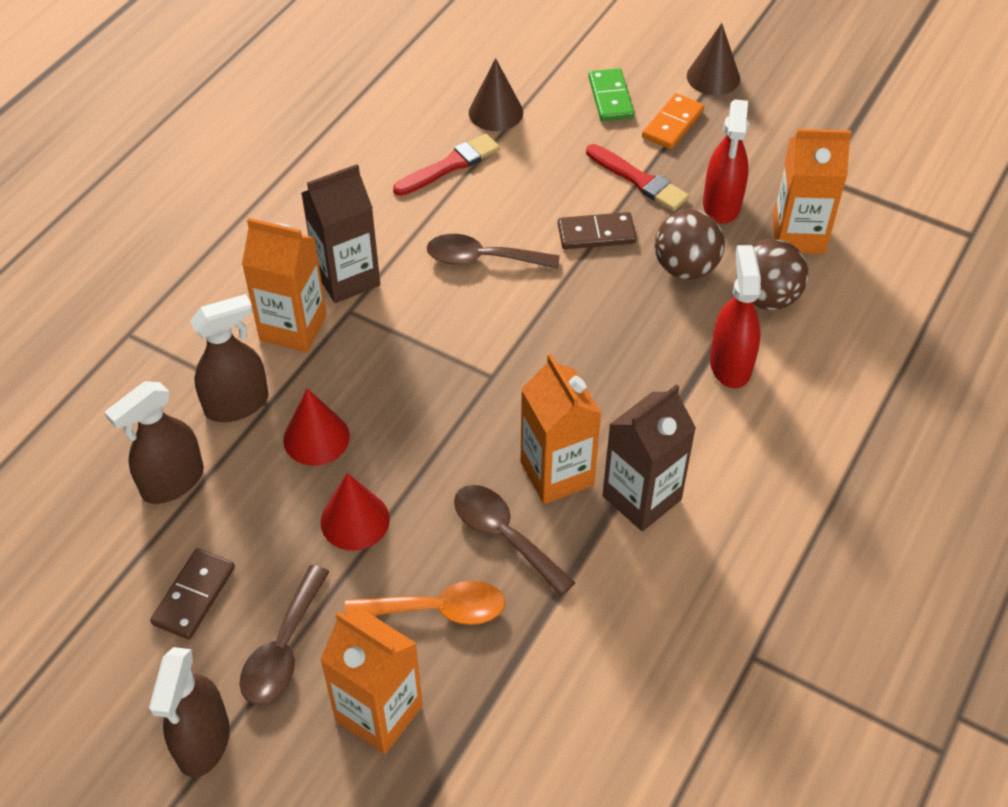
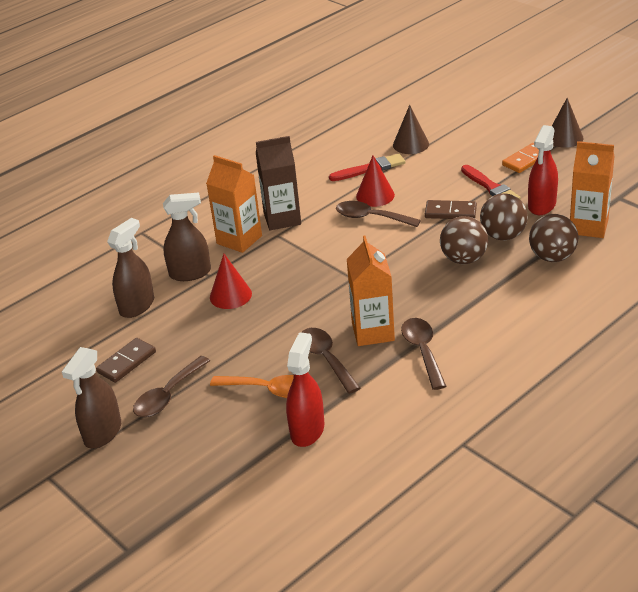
camera: 20 degrees right, 15 degrees down
(172, 482) = (137, 306): brown spray bottle -> brown spray bottle turned 150 degrees clockwise
(355, 520) = (237, 339): red cone -> red cone (375, 195)
(379, 713) = (211, 436): orange carton -> none
(610, 98) = (490, 143): green domino -> none
(641, 498) = (423, 351): brown carton -> brown spoon
(644, 319) = (463, 259): none -> brown ball
(730, 364) = (512, 289): red spray bottle -> red spray bottle (307, 430)

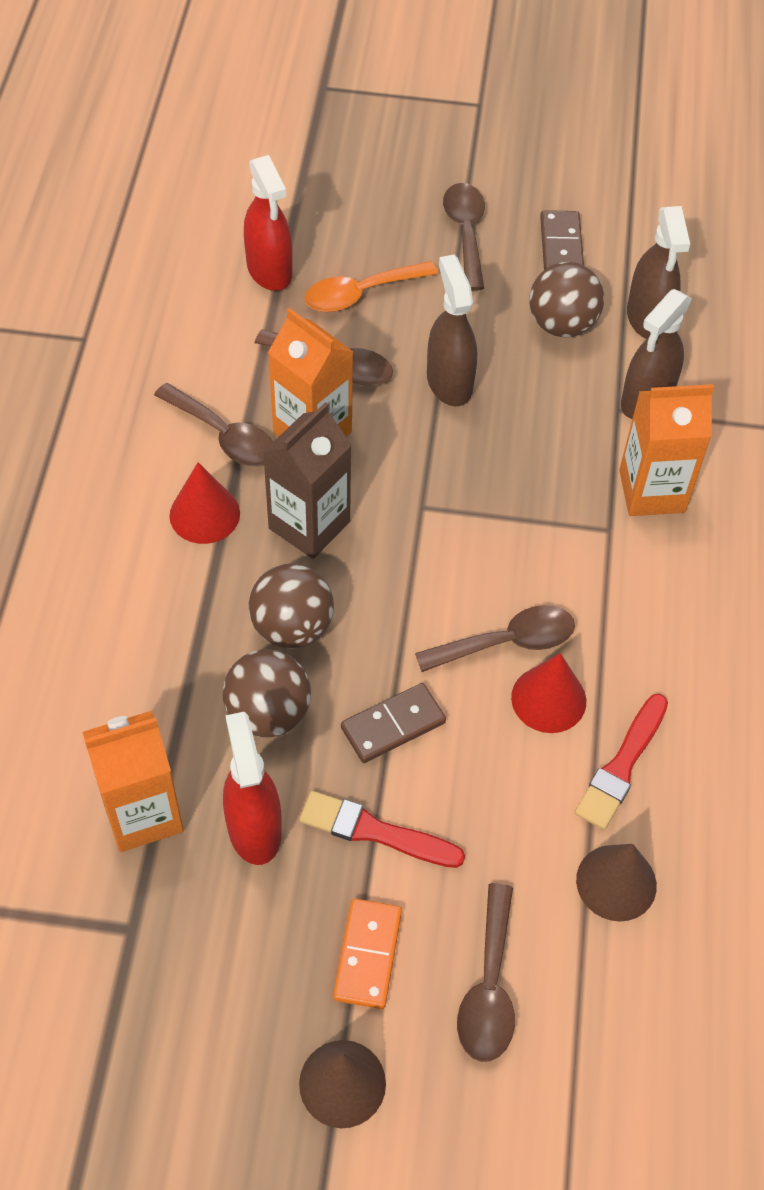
camera: 135 degrees right, 20 degrees up
(102, 433) = (482, 164): brown spray bottle -> brown spray bottle (449, 382)
(230, 295) = (552, 393): red cone -> red cone (204, 514)
(282, 219) = (638, 566): brown carton -> brown carton (309, 525)
(487, 139) = (488, 987): none -> brown spoon
(552, 257) = (160, 704): brown ball -> brown ball (562, 324)

